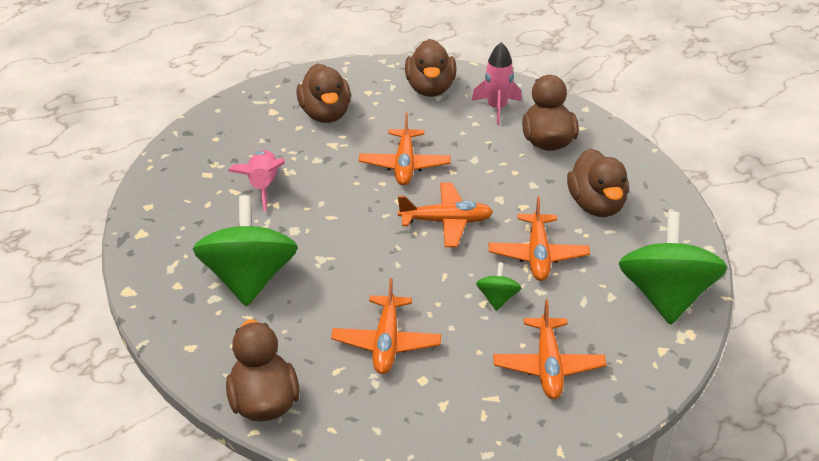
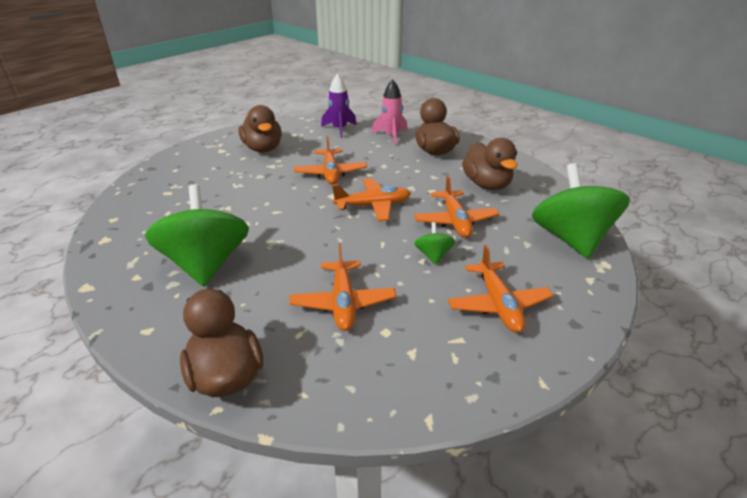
camera: 10 degrees left, 5 degrees down
(263, 186) = (216, 196): pink rocket -> none
(430, 88) = (339, 129): brown duck -> purple rocket

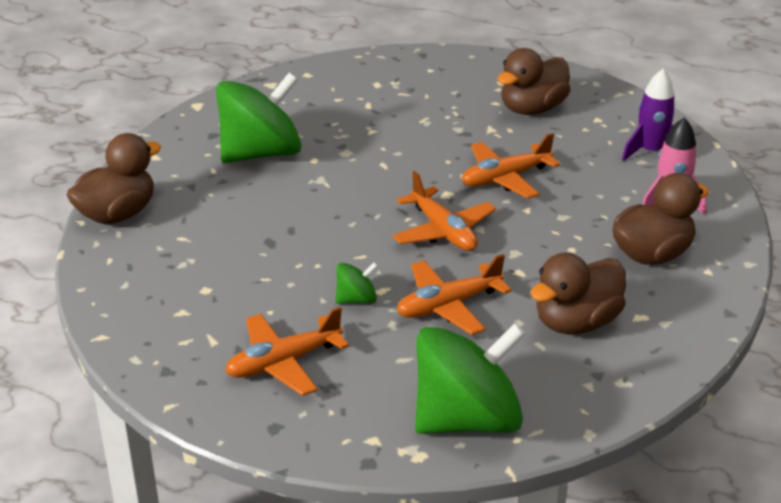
camera: 70 degrees right, 0 degrees up
(343, 303) = (238, 253): orange plane -> none

